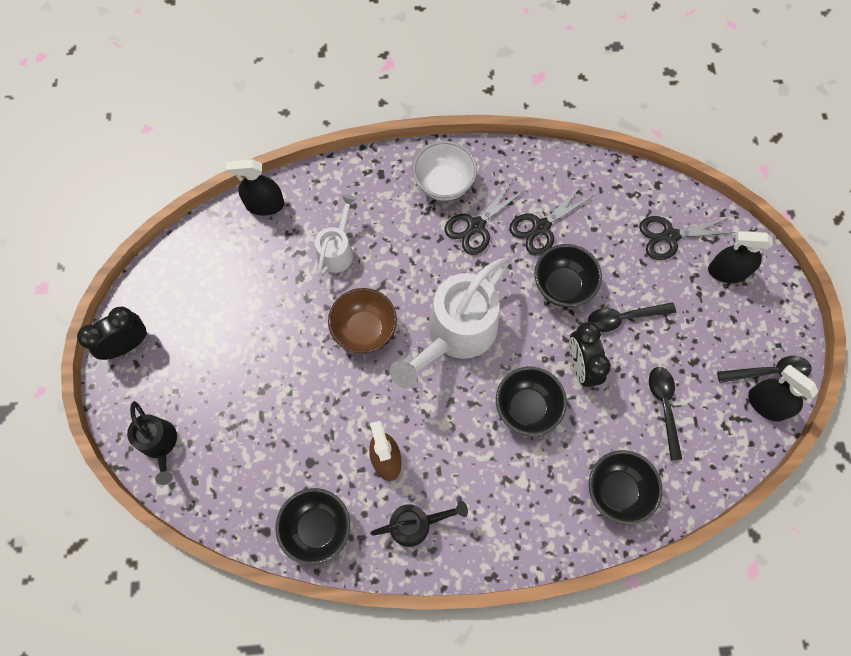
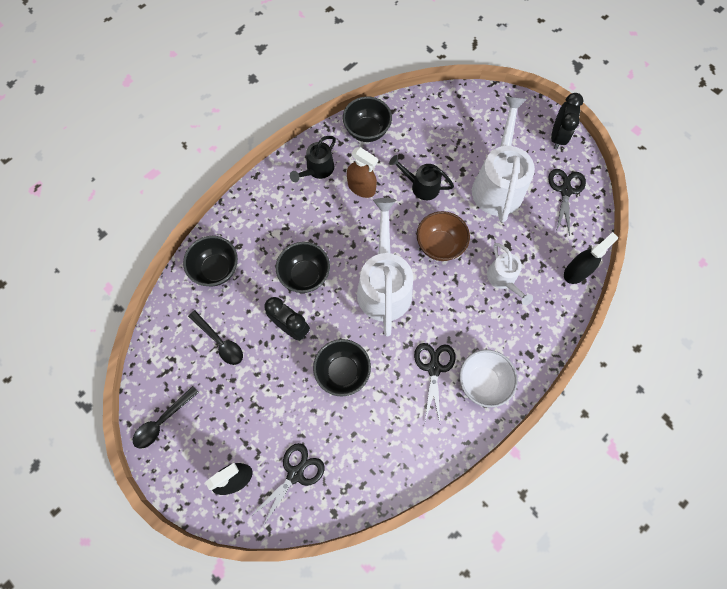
camera: 140 degrees right, 0 degrees up
(160, 444) = (485, 107): black watering can -> black watering can (421, 186)
(242, 345) = (498, 183): none -> white watering can
(541, 227) = (390, 404): black scissors -> black scissors (565, 190)
(623, 318) = (286, 382): black spoon -> none
(766, 404) = (152, 396): black spray bottle -> none

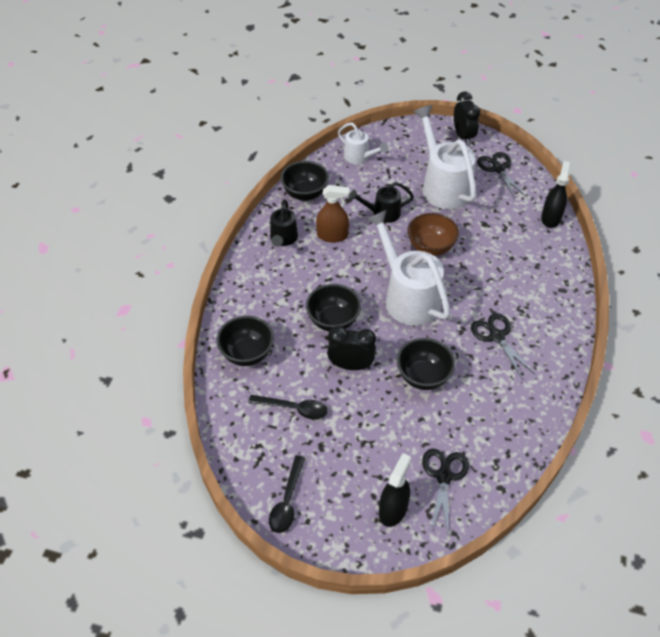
camera: 30 degrees left, 20 degrees down
(482, 382) = (543, 327): white bowl -> none
(503, 280) = (501, 248): white watering can -> white watering can (360, 157)

